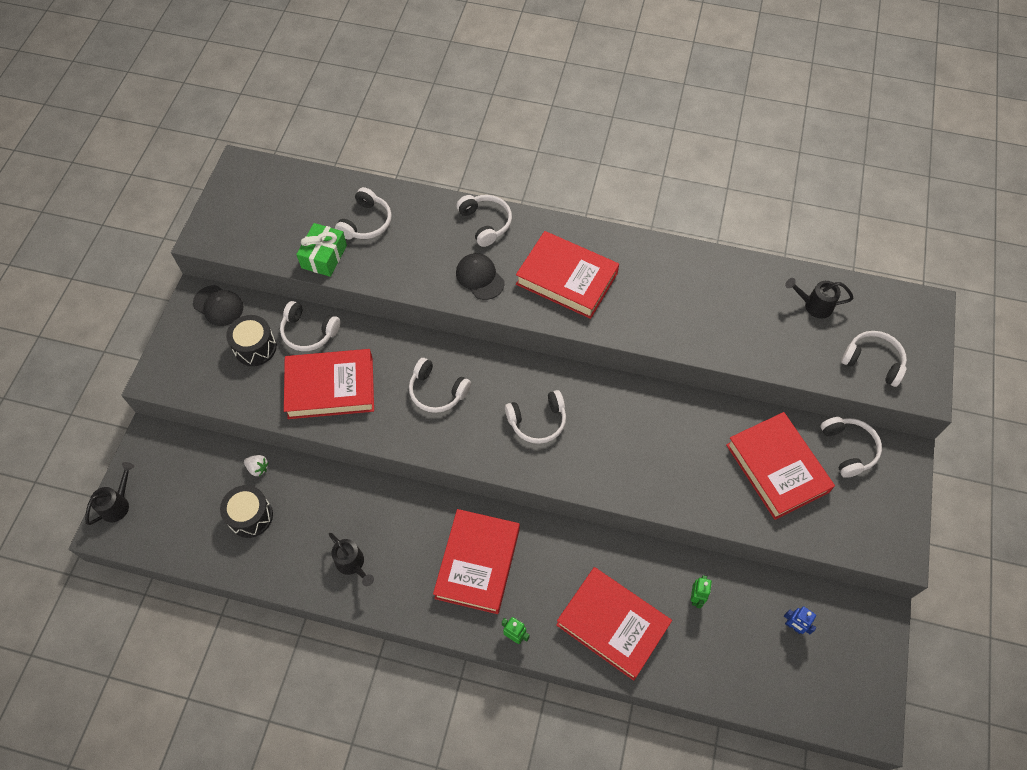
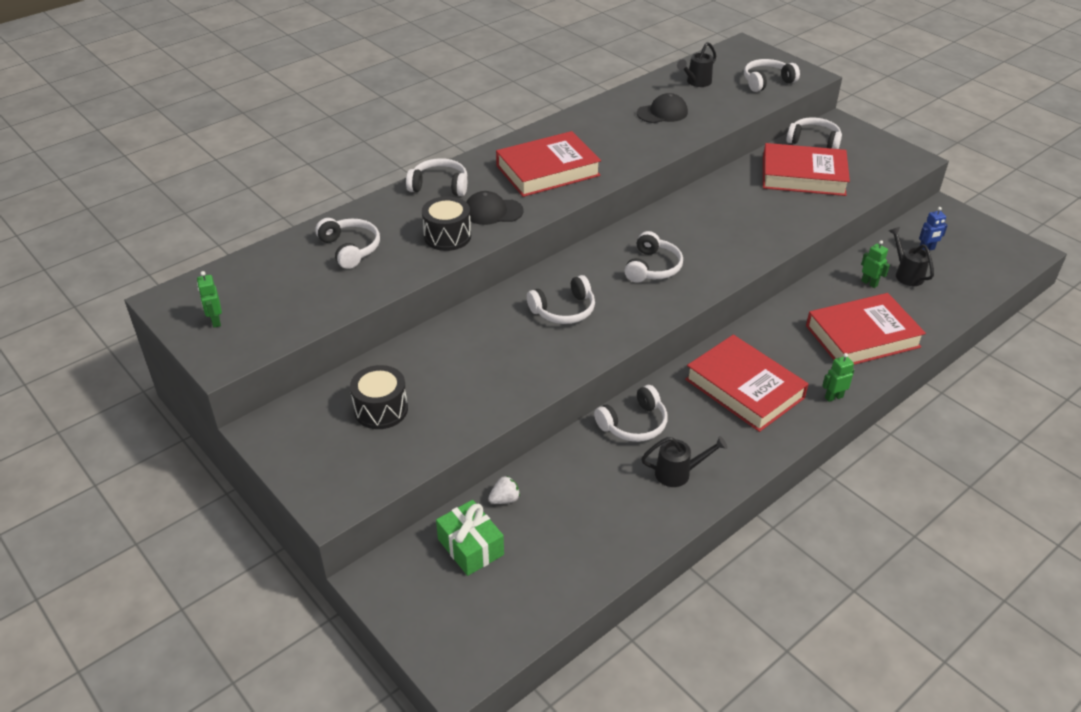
camera: 55 degrees left, 20 degrees down
(118, 504) = (435, 645): black watering can -> black watering can (906, 274)
(218, 306) = (296, 416): black cap -> black cap (662, 113)
(238, 206) = (215, 321): none -> green robot
(250, 516) = (557, 529): black drum -> black drum (447, 236)
(309, 332) = (407, 364): white headphones -> white headphones (634, 424)
(324, 256) = (355, 289): green gift -> green gift (470, 547)
(330, 387) = (487, 375): red book -> none

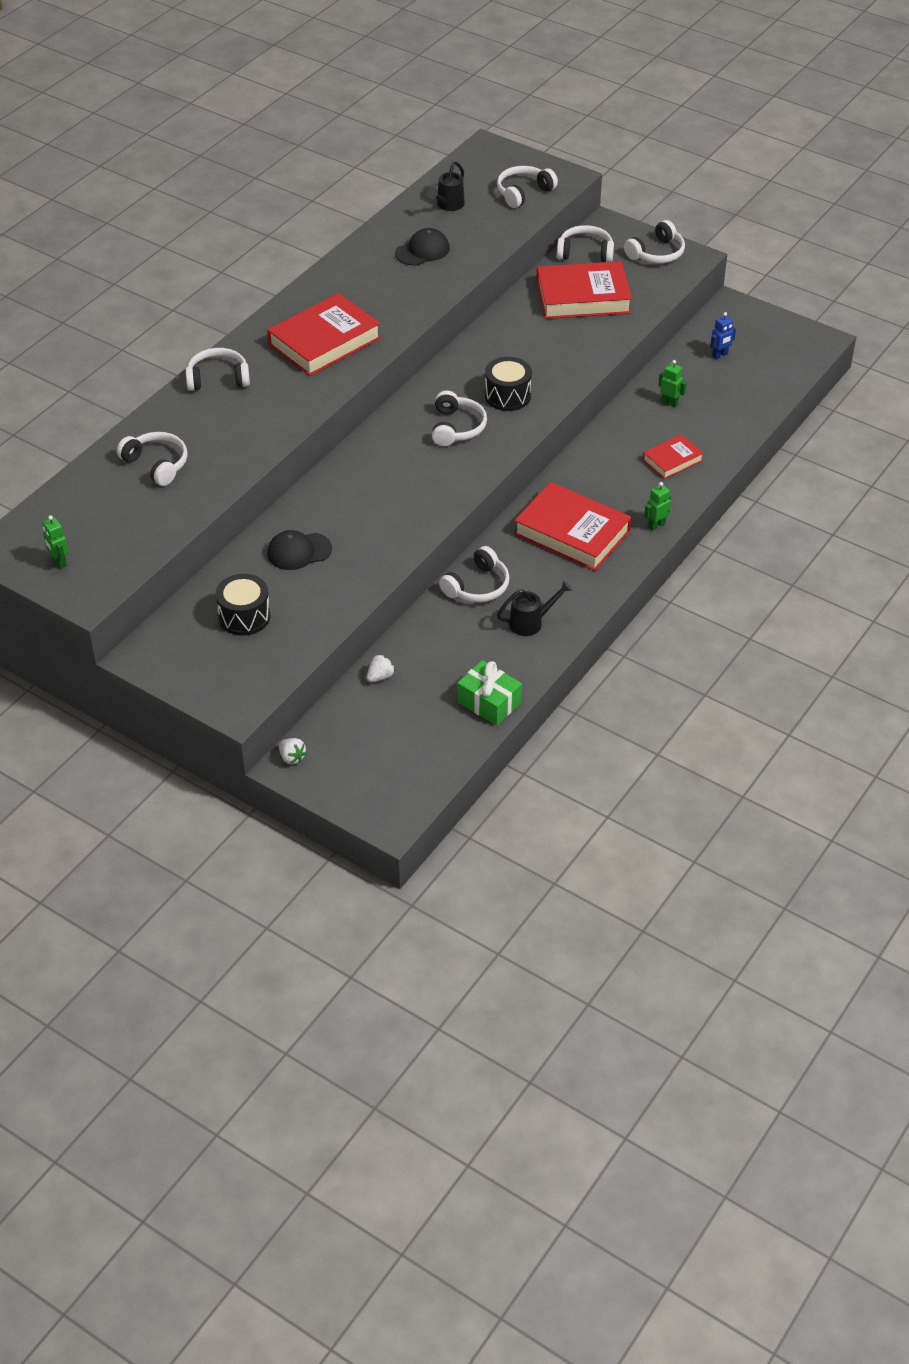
camera: 15 degrees left, 5 degrees up
(381, 570) = (292, 757): none -> white strawberry
(447, 236) = (250, 433): black drum -> black drum (507, 396)
(470, 547) = (364, 722): green gift -> green gift (489, 702)
(493, 211) = (285, 398): black cap -> black cap (299, 551)
(564, 310) = (383, 488): white headphones -> white headphones (656, 253)
(862, 336) = (672, 460): red book -> red book, size x0.54
(906, 274) = (704, 386): black watering can -> none

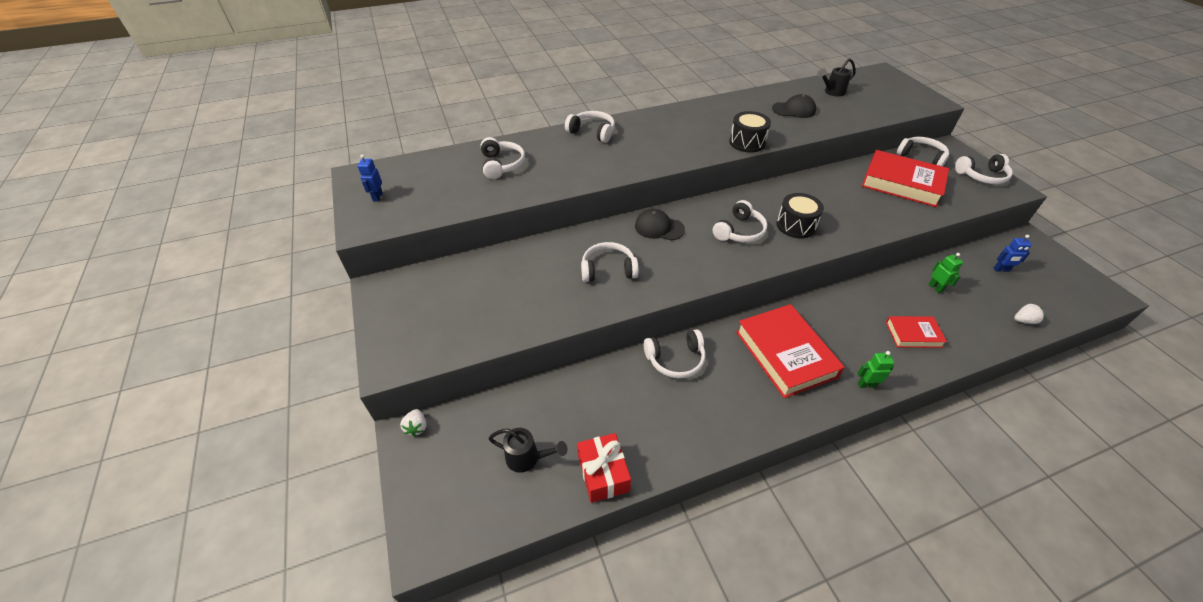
camera: 35 degrees right, 0 degrees up
(59, 562) = (377, 197): green robot -> blue robot
(244, 616) = (470, 295): black drum -> black drum (747, 142)
(299, 551) = (552, 266): black cap -> black cap (659, 227)
(324, 341) = (680, 136): red book -> none
(380, 676) = (541, 395): white strawberry -> white strawberry (1023, 321)
(489, 702) = (603, 473): green gift -> red gift
(523, 193) = (894, 101): white headphones -> white headphones (608, 269)
(531, 623) = (695, 416): black watering can -> black watering can (527, 458)

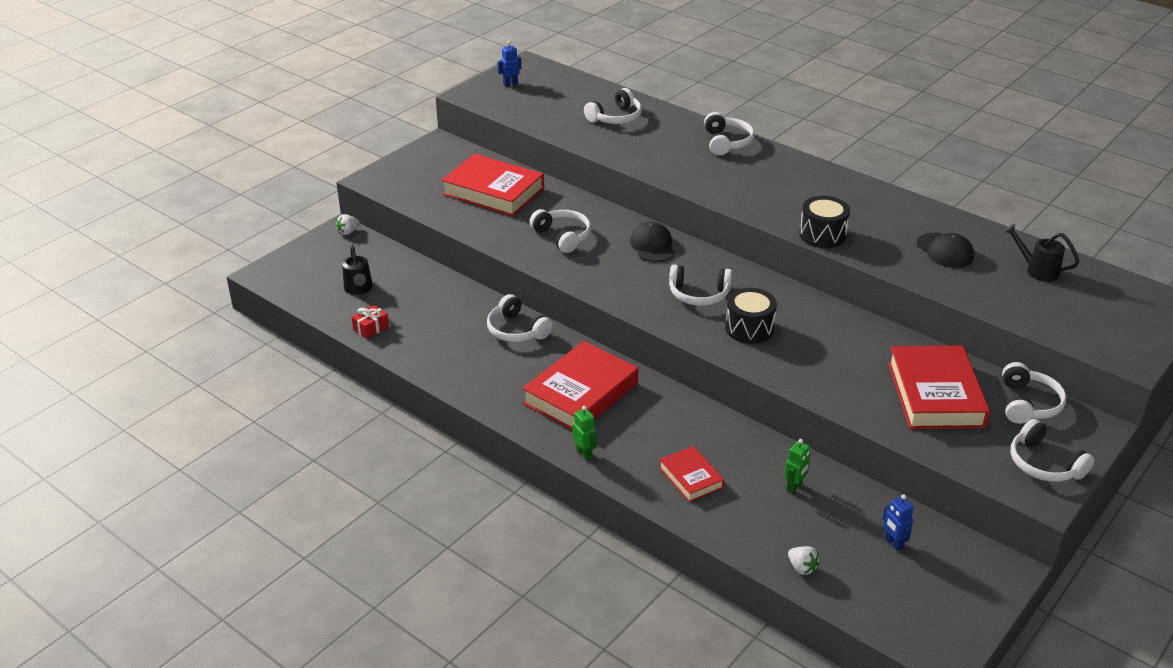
camera: 60 degrees right, 10 degrees down
(500, 284) = (493, 191): none -> red book
(603, 473) = (371, 328): red gift -> red gift, size x0.63

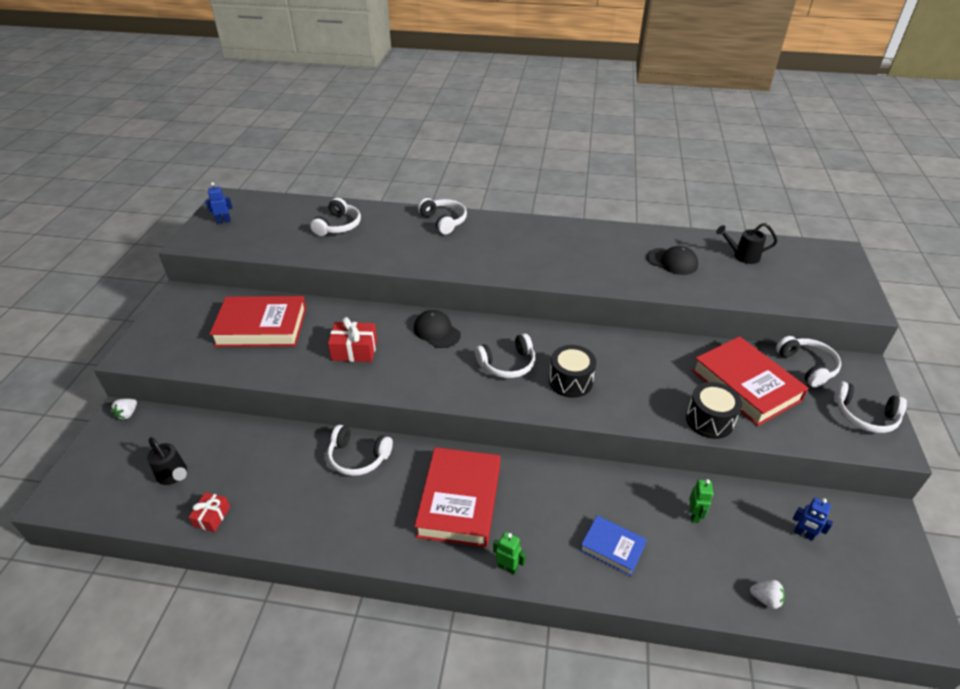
camera: 30 degrees left, 5 degrees up
(510, 84) = (224, 221): blue robot -> blue robot turned 45 degrees clockwise
(562, 236) = (354, 350): white headphones -> red gift
(691, 477) = (612, 547): red book -> blue book
(822, 235) = (580, 278): black drum -> black drum (709, 420)

